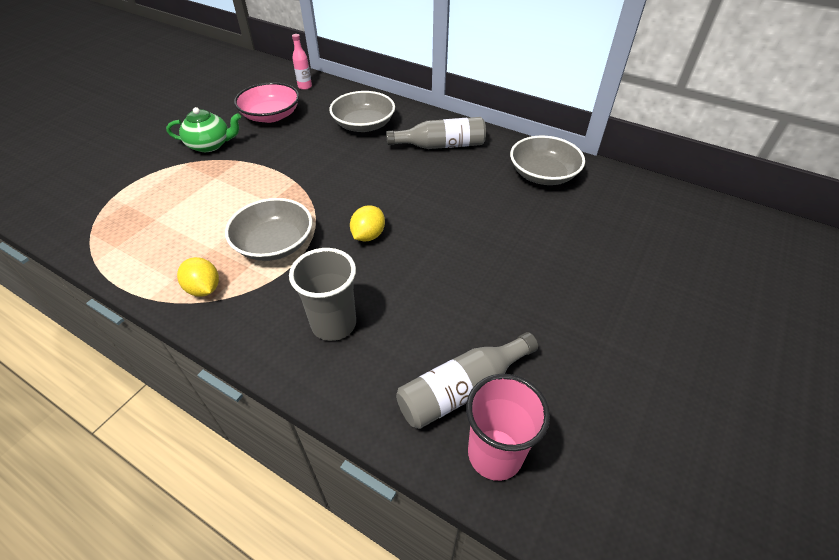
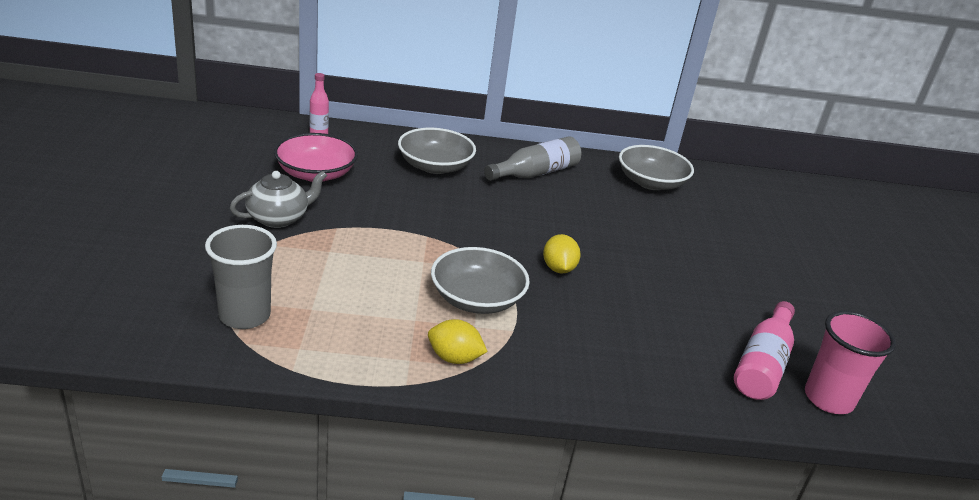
camera: 35 degrees left, 15 degrees down
(210, 145) = (279, 218): green teapot -> grey teapot
(334, 324) = (612, 350): grey cup -> grey cup (244, 315)
(462, 389) = (762, 364): grey bottle -> pink bottle

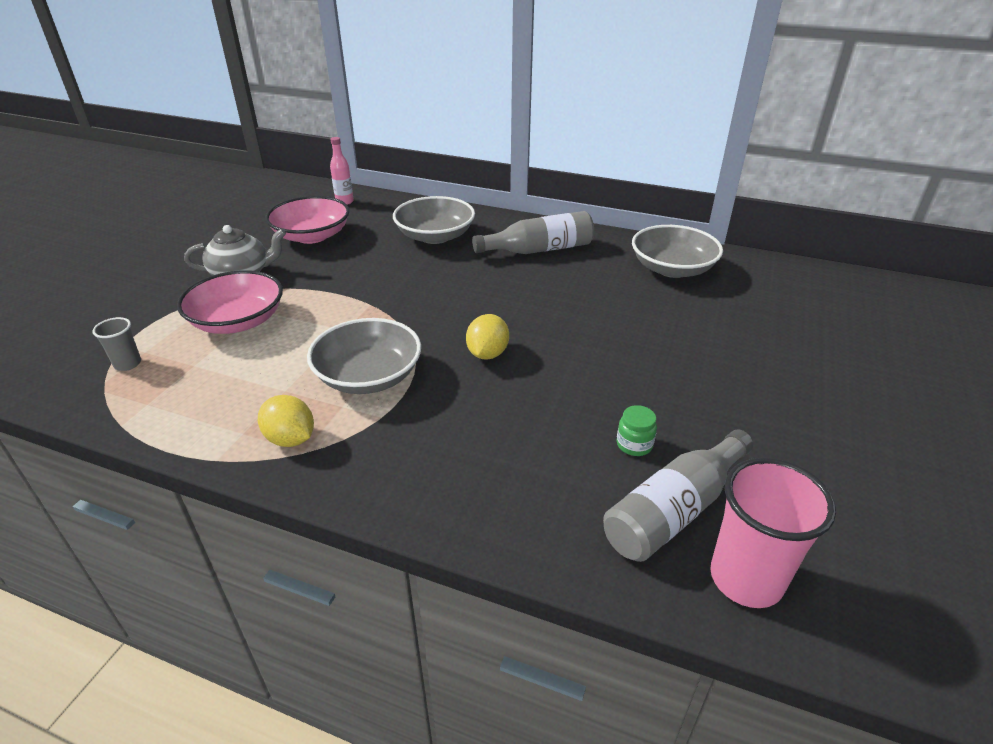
camera: 25 degrees right, 5 degrees up
(244, 315) = (128, 364): grey cup -> grey cup, size x0.51
(317, 264) = (238, 321): none -> pink bowl
(710, 324) = (634, 445): none -> green jar
(762, 364) = (674, 510): pink bottle -> grey bottle

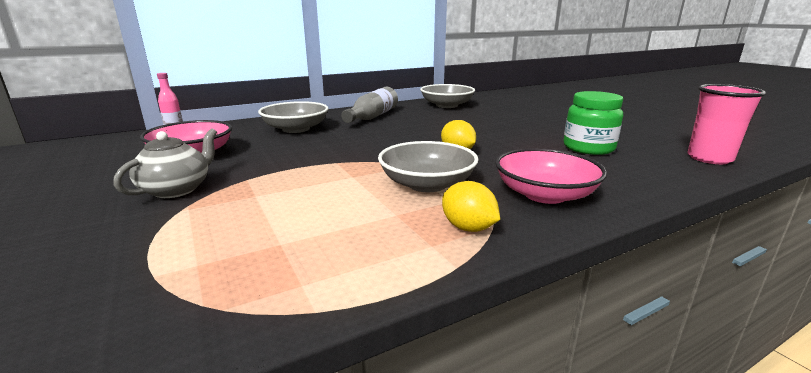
camera: 50 degrees left, 15 degrees down
(128, 364) = (198, 280): grey cup -> none
(238, 321) = (251, 208): pink bowl -> pink bowl (544, 194)
(290, 439) = (468, 228): yellow lemon -> yellow lemon turned 60 degrees clockwise
(634, 445) = (588, 148): green jar -> green jar, size x2.15
(674, 510) = (649, 155): grey bottle -> none

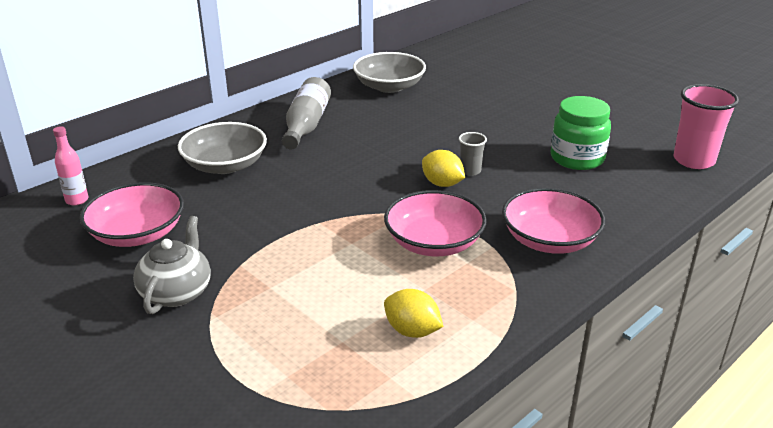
camera: 15 degrees left, 10 degrees up
(427, 184) = (434, 242): grey bowl -> pink bowl
(468, 228) = (495, 294): yellow lemon -> yellow lemon (412, 331)
(486, 147) = (470, 171): none -> grey cup

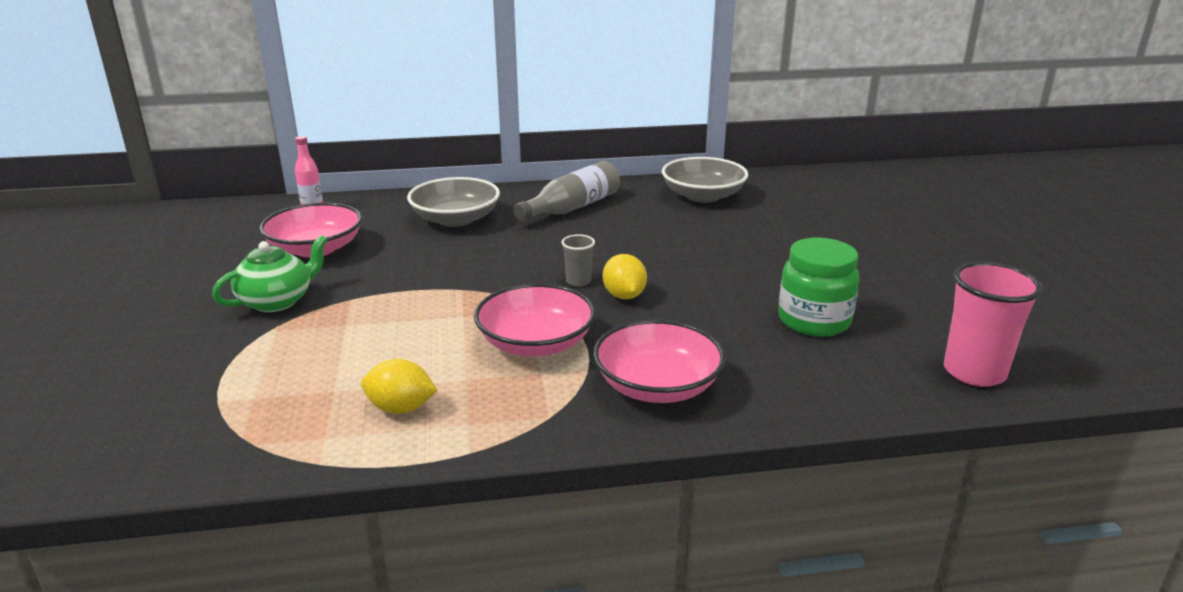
camera: 35 degrees right, 5 degrees down
(177, 292) = (277, 301): grey teapot -> green teapot
(412, 331) = (401, 408): yellow lemon -> yellow lemon turned 60 degrees counterclockwise
(470, 171) = (671, 294): grey cup -> grey cup (578, 281)

